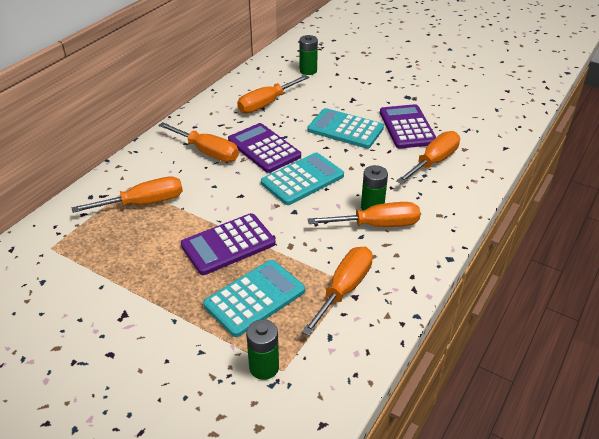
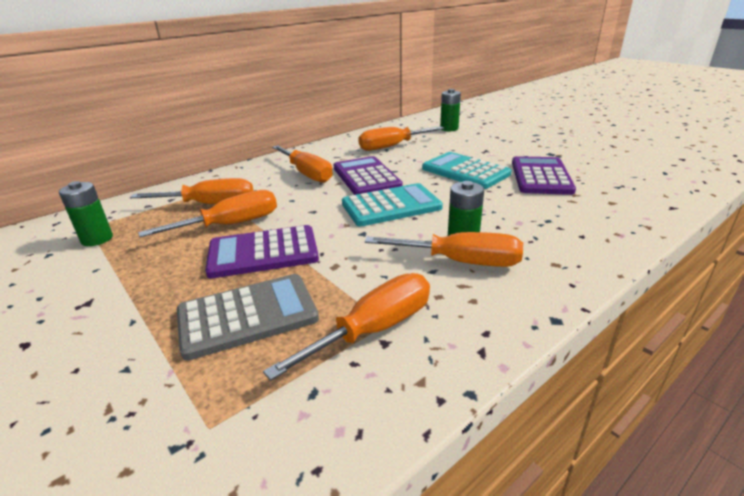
camera: 20 degrees right, 10 degrees down
(254, 298) = (247, 315): turquoise calculator -> grey calculator
(264, 367) = (185, 415): green battery -> green battery (97, 239)
(433, 162) = (565, 209): orange screwdriver -> orange screwdriver (231, 225)

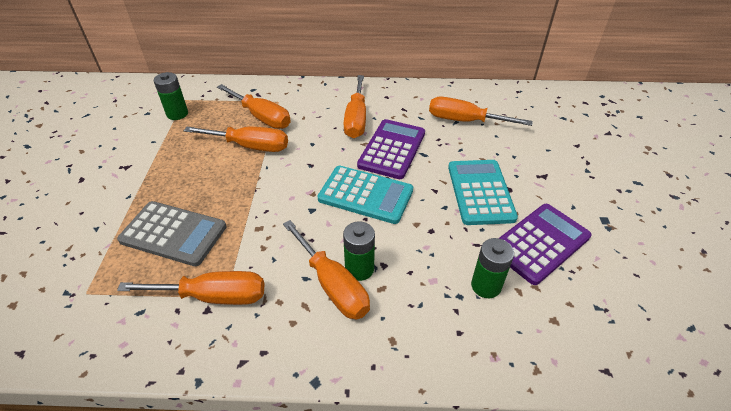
camera: 40 degrees right, 15 degrees up
(263, 253) = (237, 186): purple calculator -> none
(449, 128) = (555, 123): green battery -> green battery (486, 286)

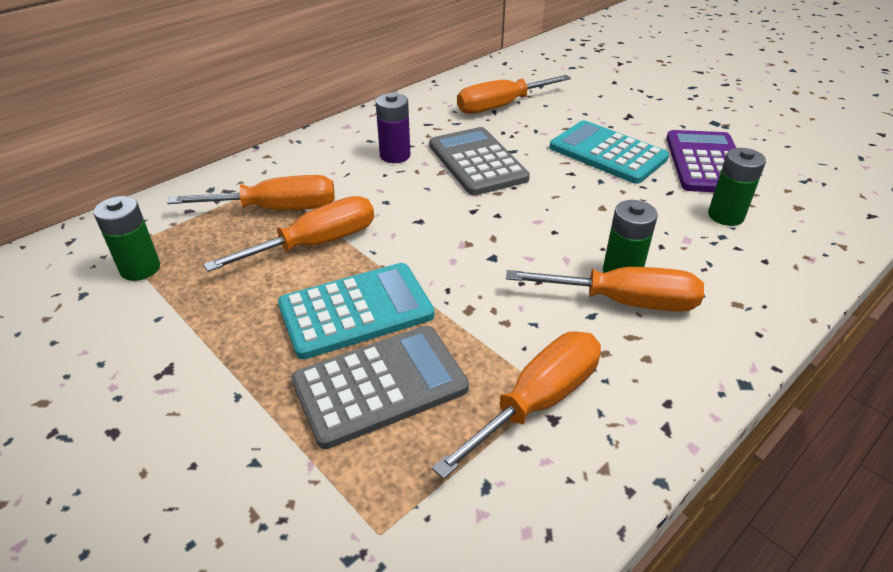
camera: 45 degrees left, 5 degrees down
(356, 119) = (395, 155): orange screwdriver -> purple battery
(365, 195) = (520, 212): turquoise calculator -> turquoise calculator (356, 310)
(392, 149) = (477, 162): purple calculator -> grey calculator

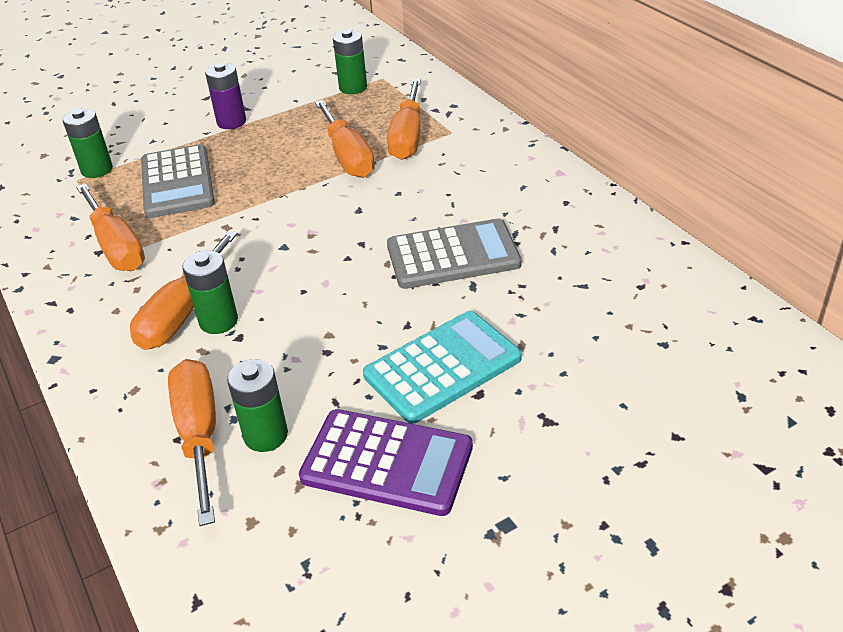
camera: 105 degrees right, 0 degrees up
(348, 511) = (97, 170): none -> green battery
(356, 310) = (256, 174): turquoise calculator -> none
(395, 155) = (483, 201): purple battery -> purple battery (231, 122)
(500, 106) = (594, 292): orange screwdriver -> orange screwdriver (199, 434)

